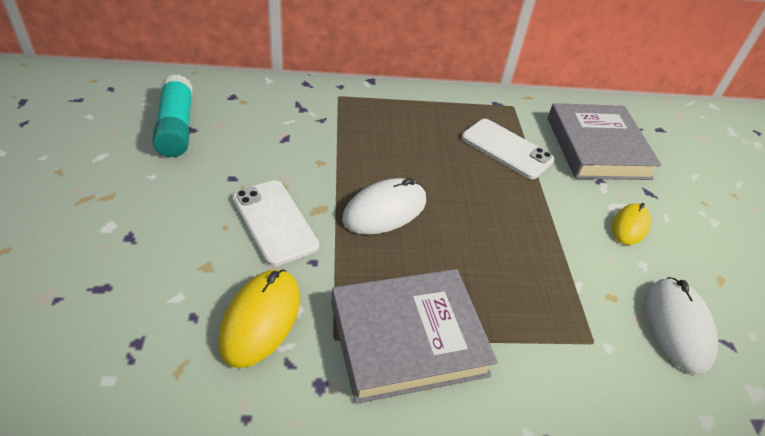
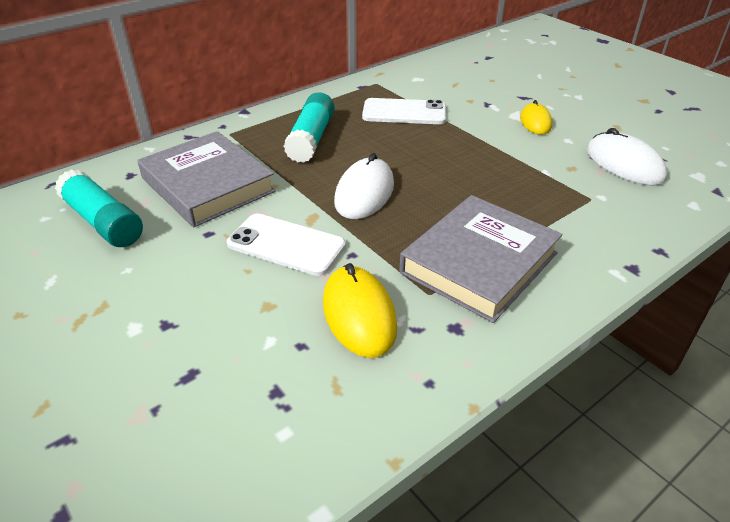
camera: 30 degrees left, 5 degrees down
(396, 134) = (311, 139): none -> turquoise glue stick
(597, 147) = (462, 85): grey book -> grey book (207, 185)

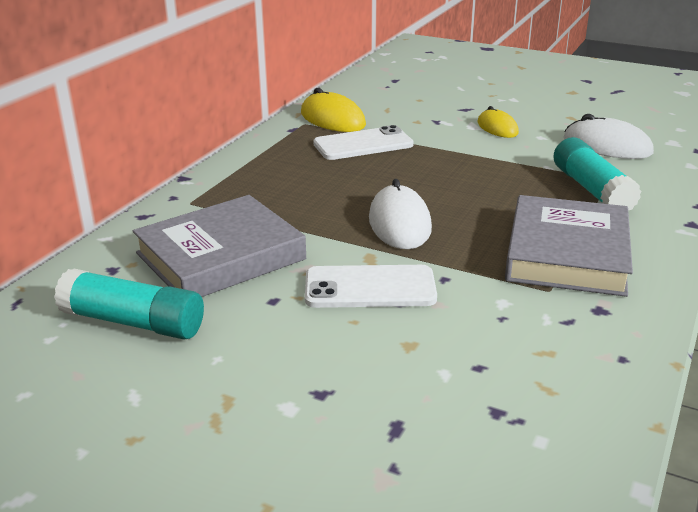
camera: 25 degrees left, 10 degrees down
(207, 185) = (221, 256): grey book -> grey book turned 60 degrees counterclockwise
(311, 139) = (290, 188): turquoise glue stick -> turquoise glue stick (591, 189)
(359, 314) = (505, 325): yellow mouse -> yellow mouse (332, 119)

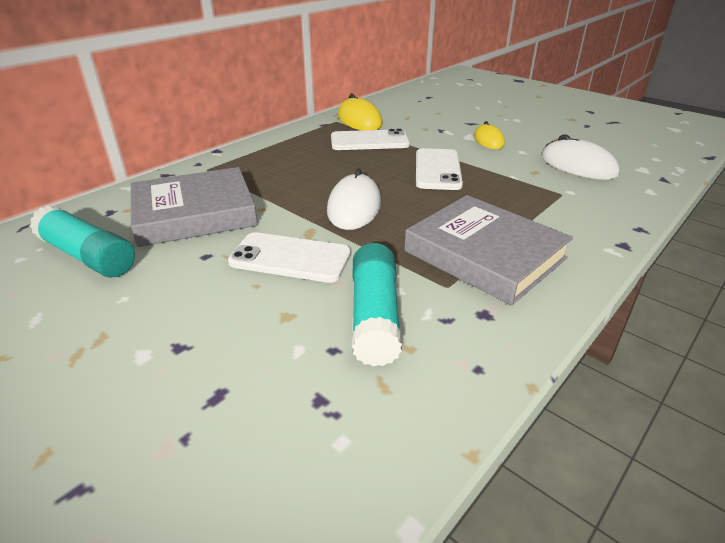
camera: 15 degrees right, 5 degrees up
(463, 169) = (437, 170): none -> white phone
(567, 253) = (484, 255): grey book -> grey book turned 75 degrees counterclockwise
(591, 189) = (542, 201): turquoise glue stick -> turquoise glue stick (375, 316)

